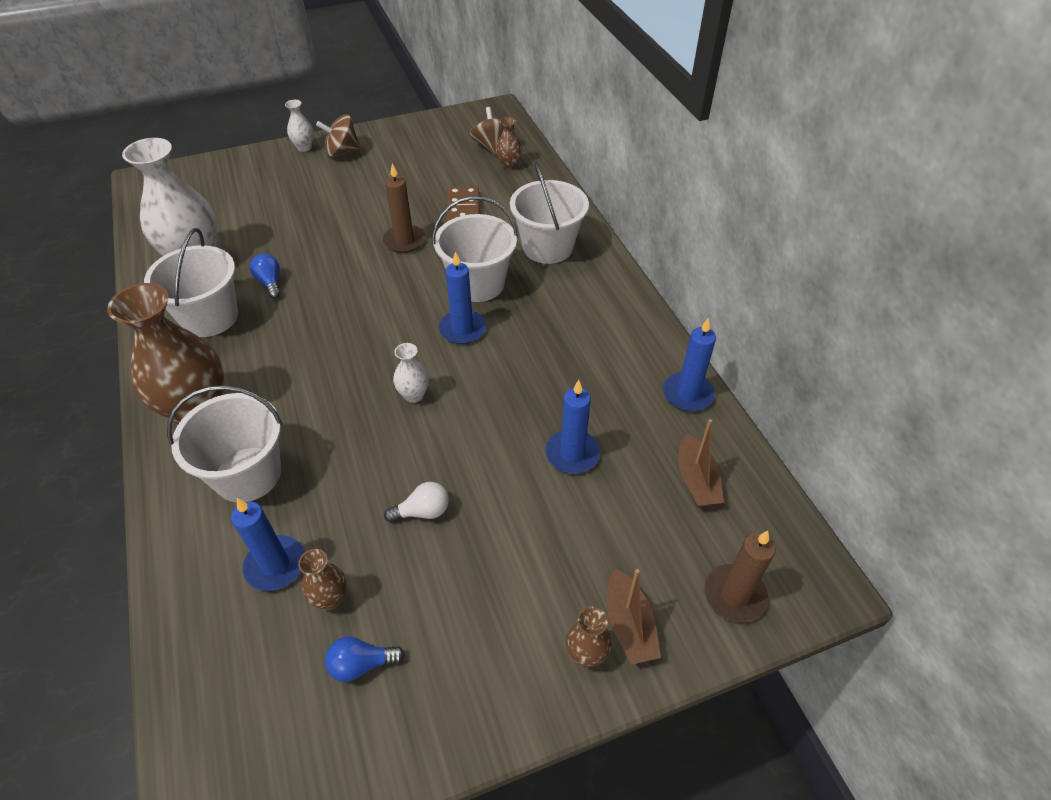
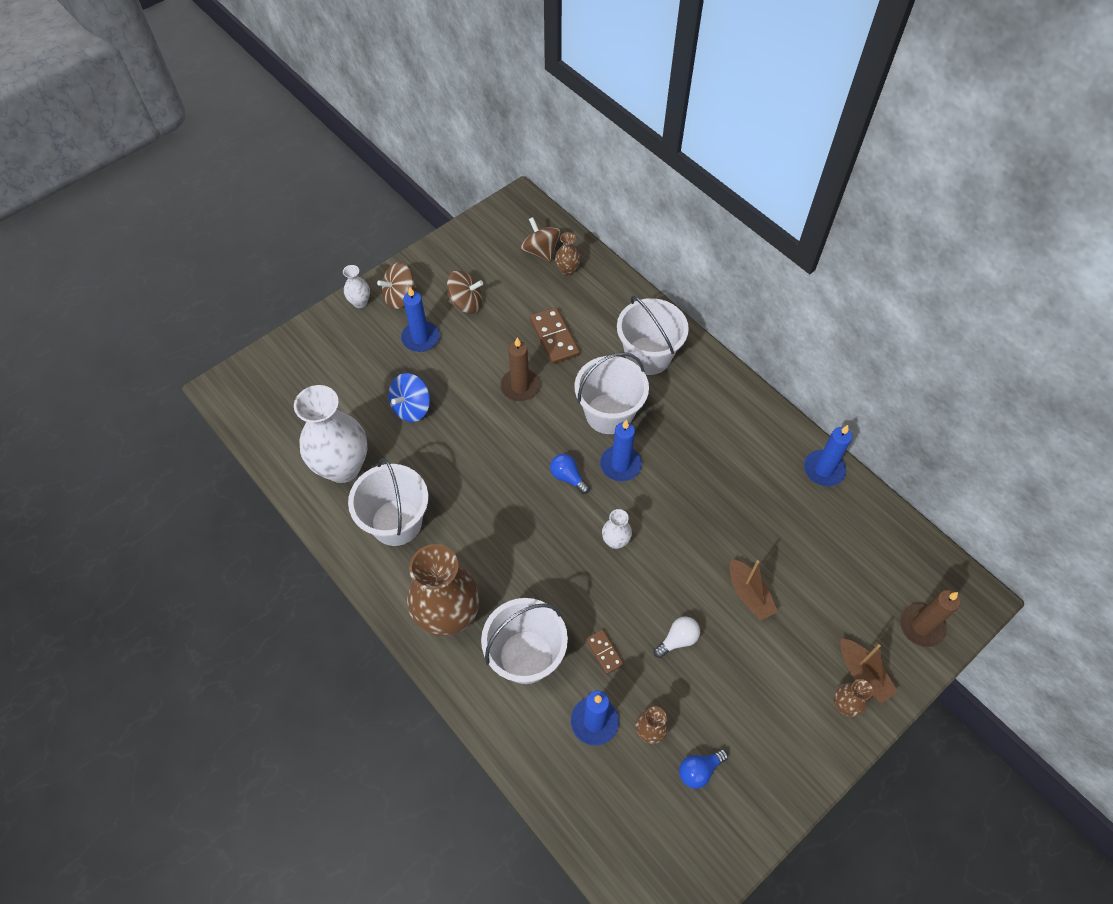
camera: 20 degrees left, 10 degrees up
(270, 282) = (427, 469): blue light bulb -> blue light bulb (567, 477)
(292, 232) = (411, 408): none -> blue spinning top
(333, 497) = (604, 652): none -> brown domino
(397, 168) = (466, 303): none -> brown spinning top
(572, 454) = (762, 552): blue candle -> blue candle (420, 338)
(696, 480) = (860, 544): brown boat -> brown boat (749, 594)

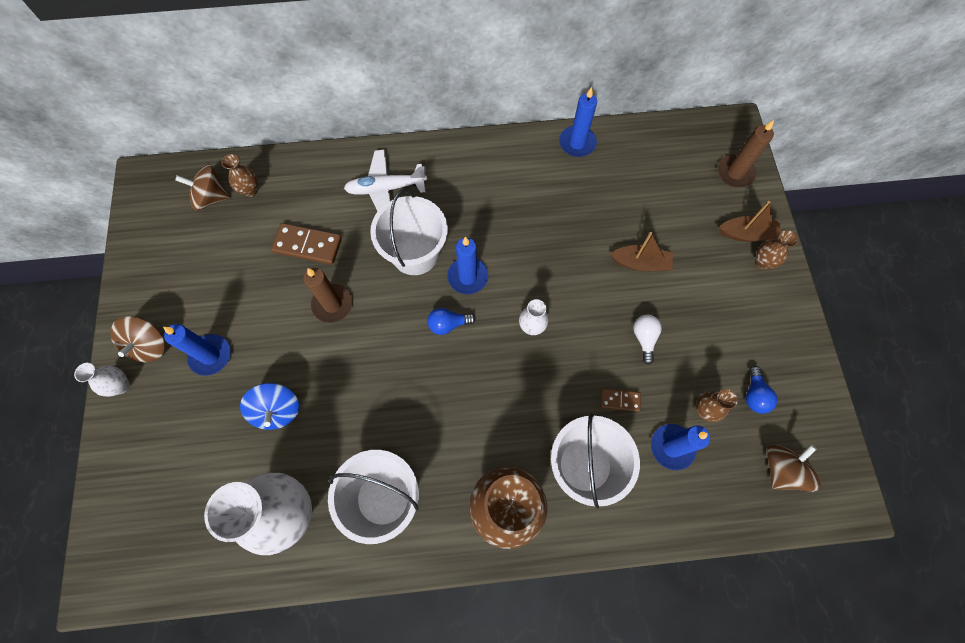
camera: 55 degrees left, 10 degrees up
(466, 303) = (209, 293): brown spinning top -> brown spinning top (781, 469)
(648, 356) = (386, 188): white bucket -> white plane

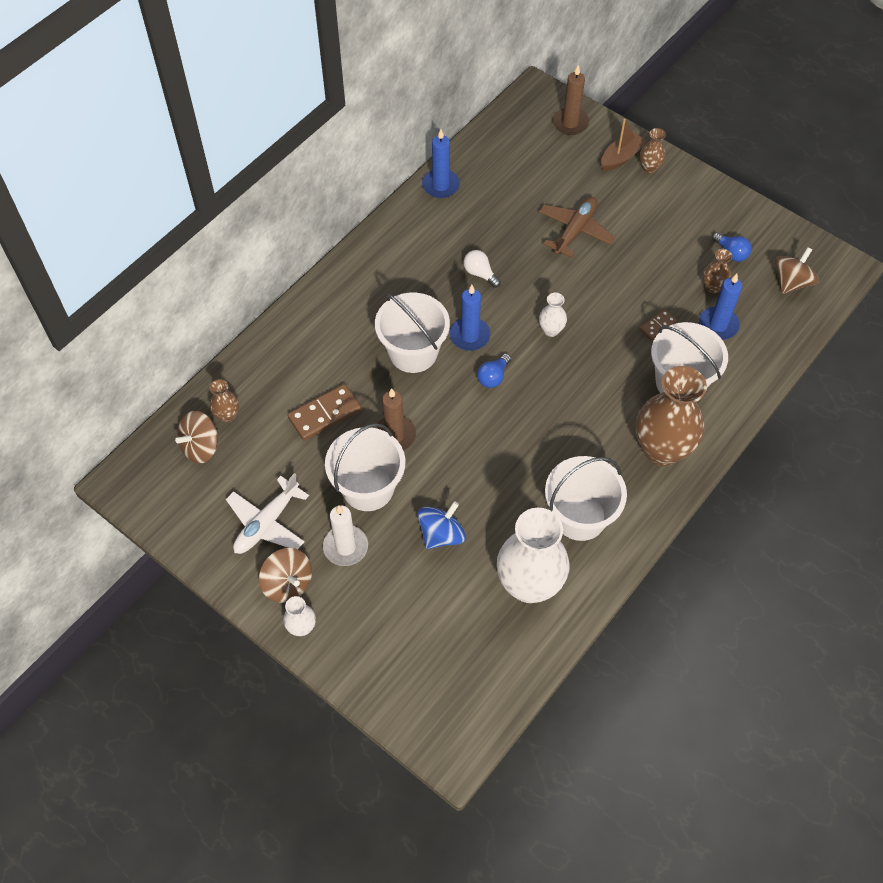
camera: 45 degrees left, 10 degrees down
(210, 355) = (345, 547): blue candle -> white candle
(272, 326) = (368, 488): none -> white bucket
(277, 410) = (441, 534): blue spinning top -> blue spinning top turned 75 degrees counterclockwise
(386, 188) = (336, 327): white plane -> white plane (267, 523)
(640, 263) = (575, 231): brown boat -> brown plane
(644, 338) = (630, 276): white light bulb -> white light bulb (480, 273)
(781, 469) = (791, 282): brown spinning top -> brown spinning top turned 45 degrees clockwise

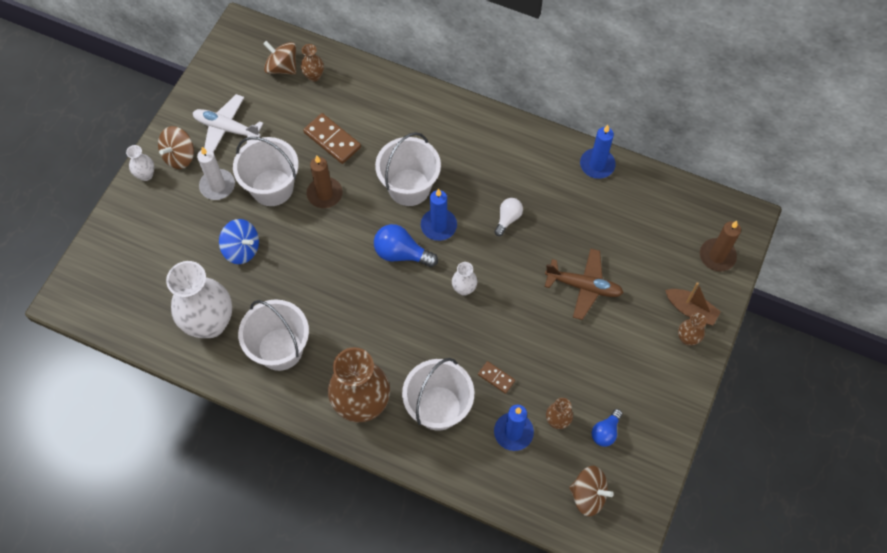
camera: 75 degrees right, 5 degrees up
(493, 377) = (401, 253): blue light bulb -> blue light bulb, size x1.58

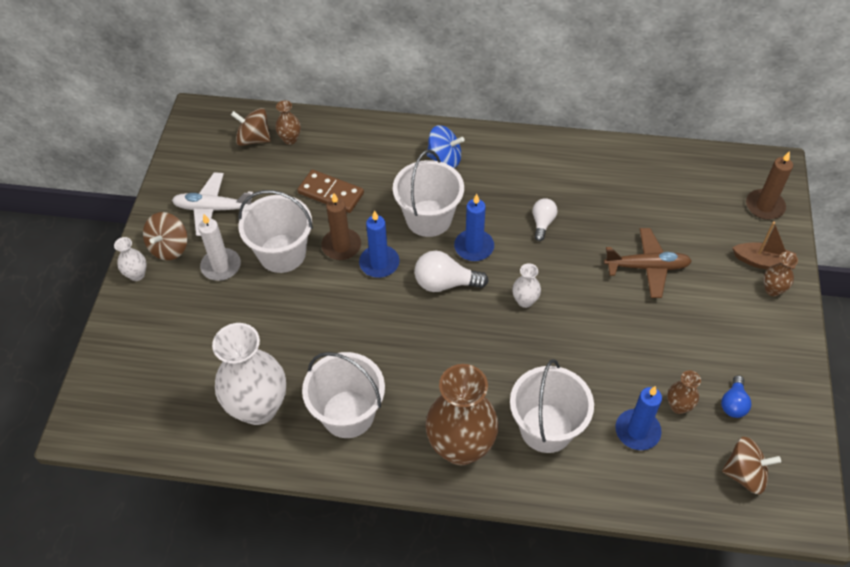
camera: 15 degrees left, 10 degrees down
(242, 249) = (269, 322): blue spinning top -> blue spinning top (444, 159)
(401, 253) = (445, 283): blue light bulb -> white light bulb
(496, 378) = (595, 380): brown domino -> none
(597, 165) = (610, 153): blue candle -> blue candle (379, 263)

